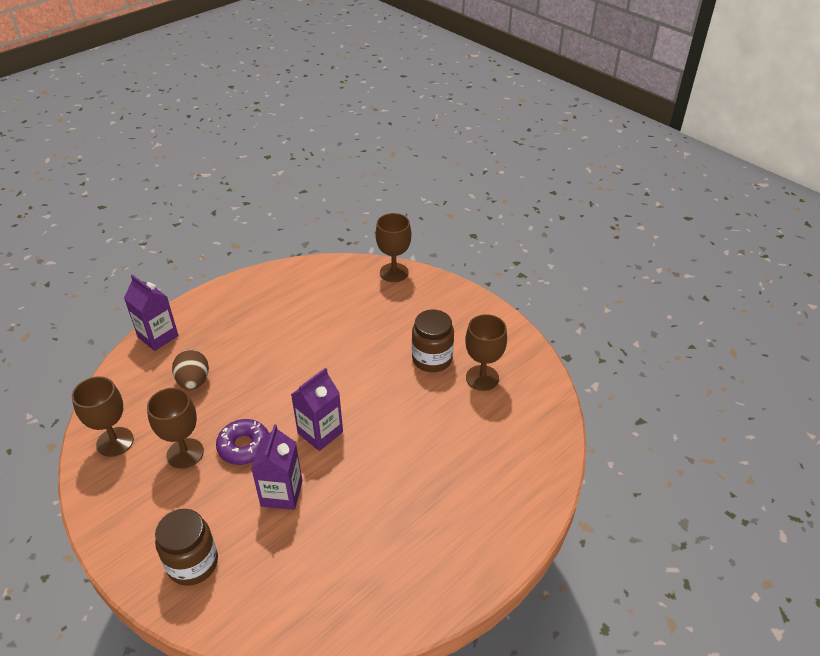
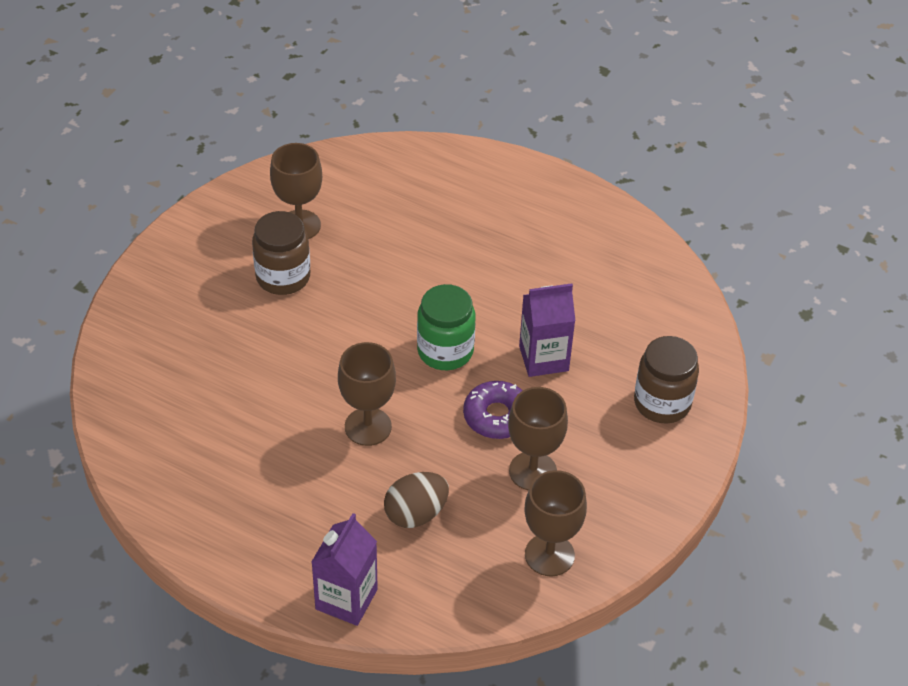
camera: 110 degrees left, 5 degrees up
(320, 432) = (445, 351): purple carton -> green jar
(394, 272) = (114, 357): brown goblet -> brown goblet (368, 427)

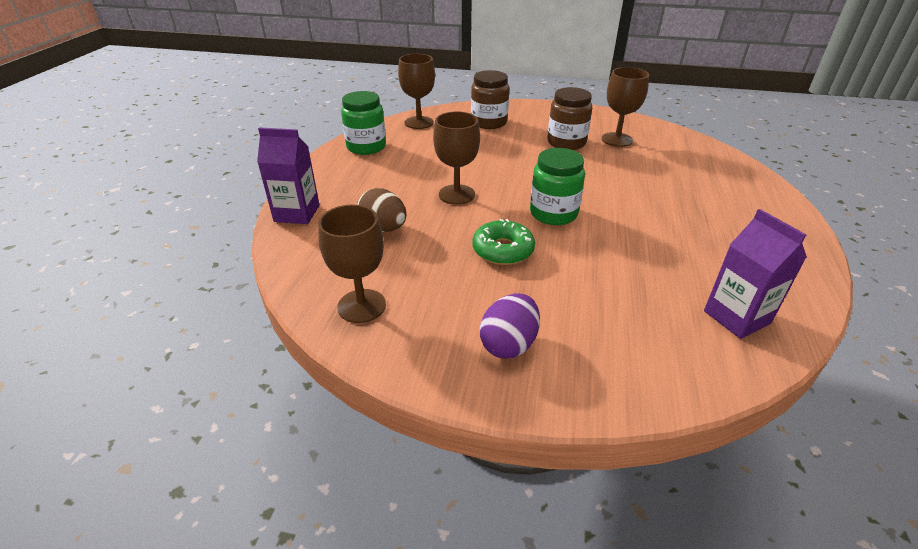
camera: 75 degrees right, 10 degrees down
(187, 499) = (366, 147): none -> green jar
(497, 416) = (503, 250): purple donut -> green donut
(532, 471) = (453, 280): brown goblet -> brown goblet (419, 122)
(543, 358) = (586, 264): purple carton -> purple carton (736, 317)
(634, 453) = (509, 344): none -> purple egg
(662, 403) = (590, 355): brown jar -> brown jar (489, 122)

